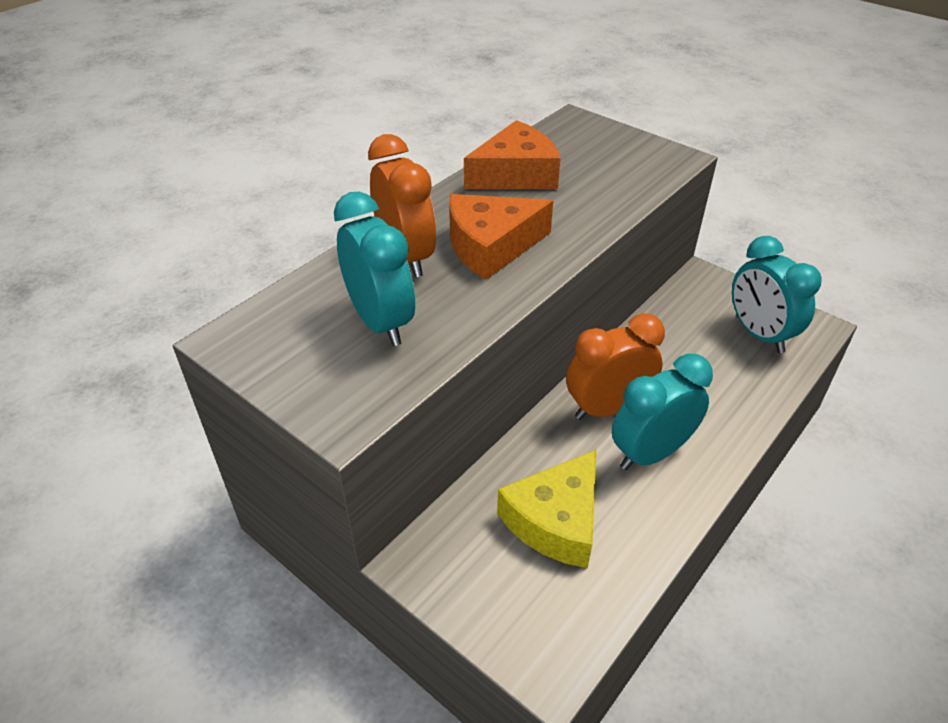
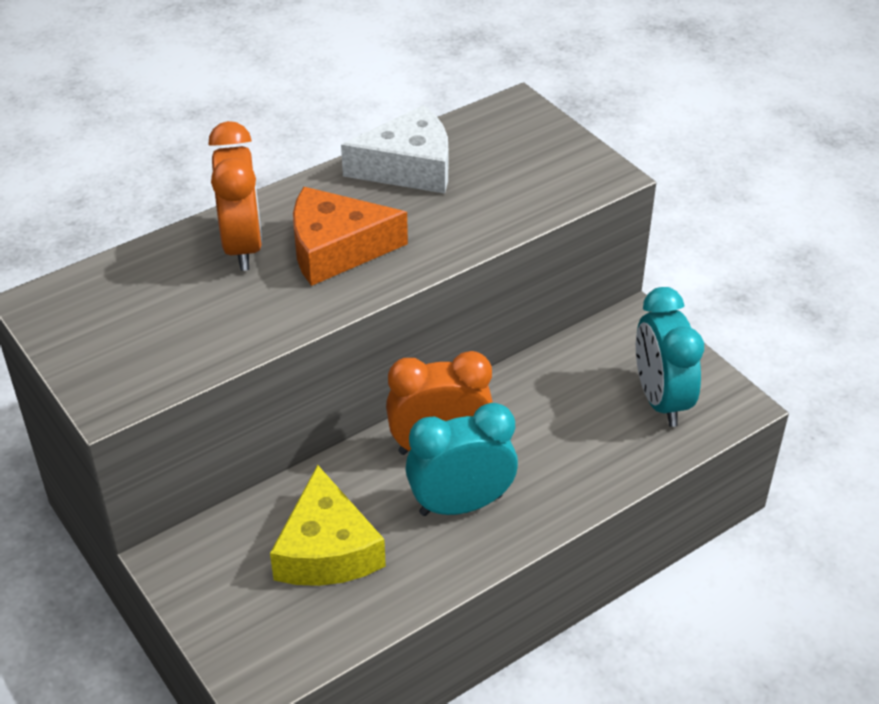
camera: 15 degrees right, 0 degrees up
(380, 322) = (186, 312): turquoise clock -> none
(515, 174) = (408, 167): orange cheese -> white cheese
(556, 520) = (326, 549): yellow cheese -> yellow cheese turned 60 degrees counterclockwise

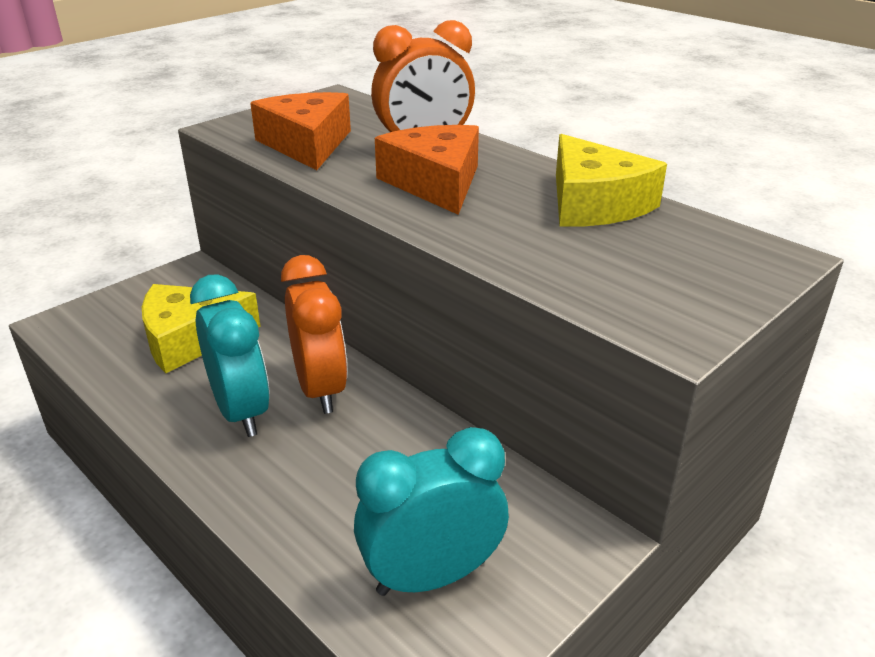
camera: 80 degrees right, 10 degrees down
(199, 330) = (307, 144): none -> orange cheese
(408, 167) = (594, 203): white cheese -> yellow cheese

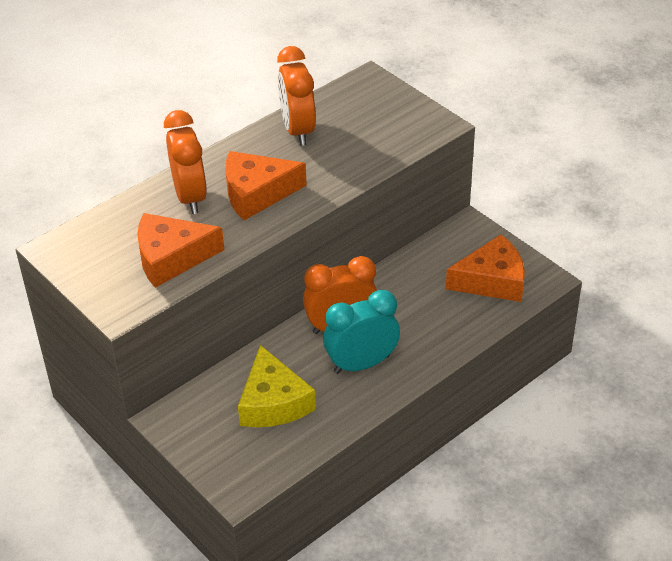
camera: 85 degrees left, 10 degrees up
(432, 576) = (492, 281): turquoise clock -> orange cheese
(594, 203) = (298, 130): yellow cheese -> orange clock

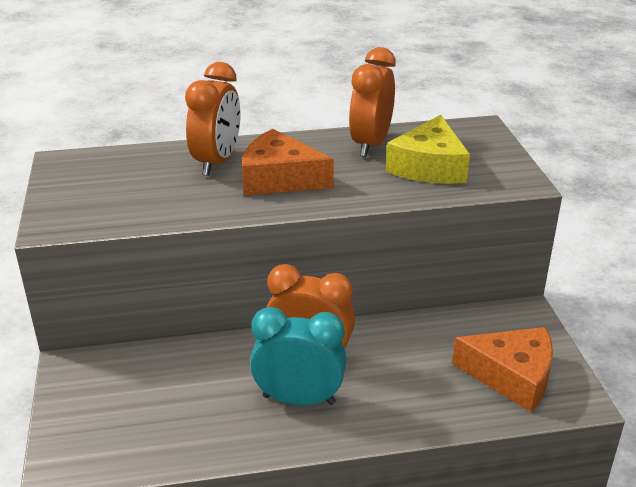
camera: 30 degrees right, 10 degrees down
(171, 257) = (145, 201): orange cheese -> none
(273, 402) = (178, 396): yellow cheese -> yellow cheese (429, 166)

